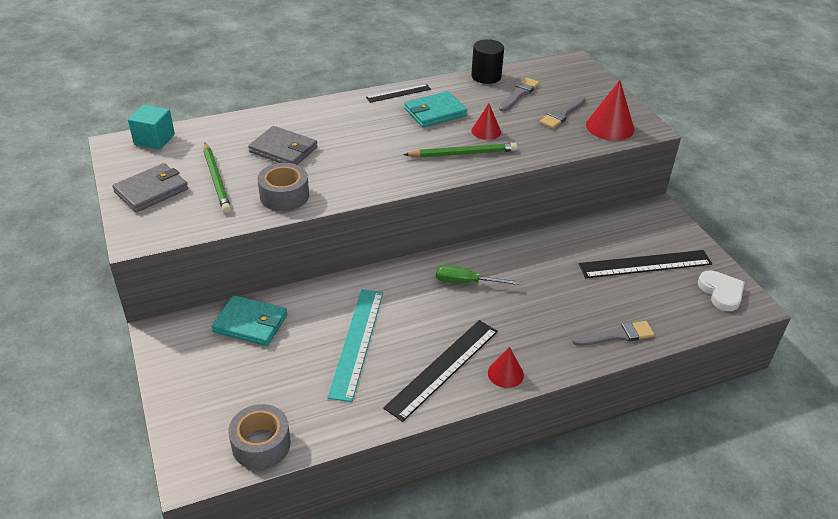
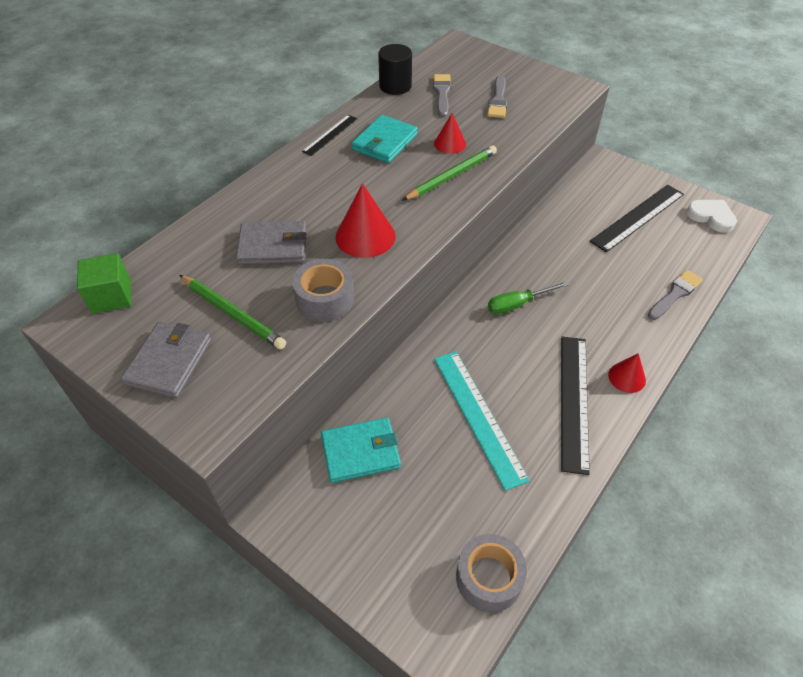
camera: 30 degrees left, 10 degrees up
(154, 139) = (111, 296): turquoise cube -> green cube
(610, 127) = (548, 98): red cone -> red cone (365, 236)

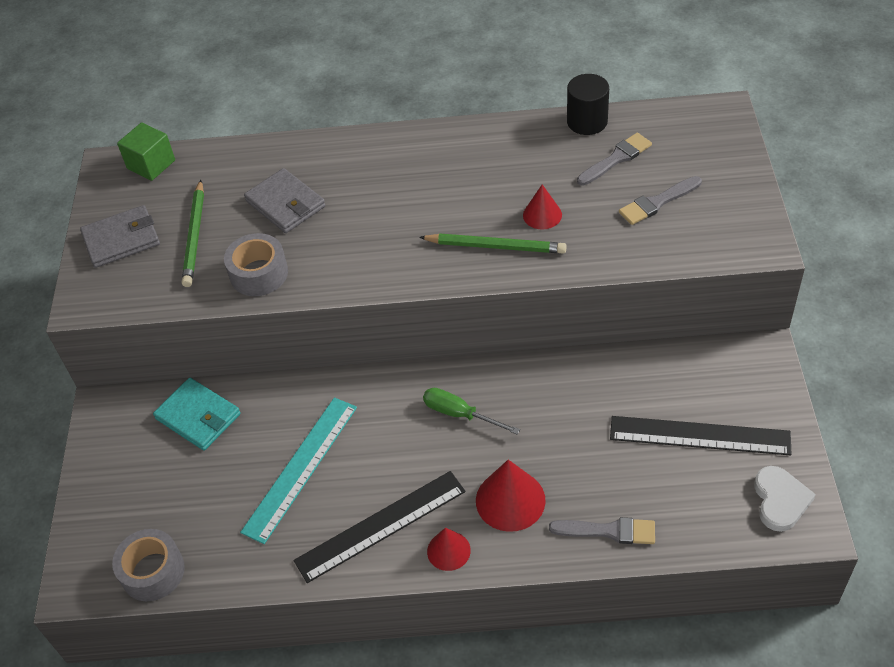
camera: 55 degrees right, 0 degrees up
(330, 135) = (460, 134): black ruler -> none
(365, 236) = (353, 247): red cone -> red cone (510, 500)
(384, 142) = (492, 173): turquoise wallet -> none

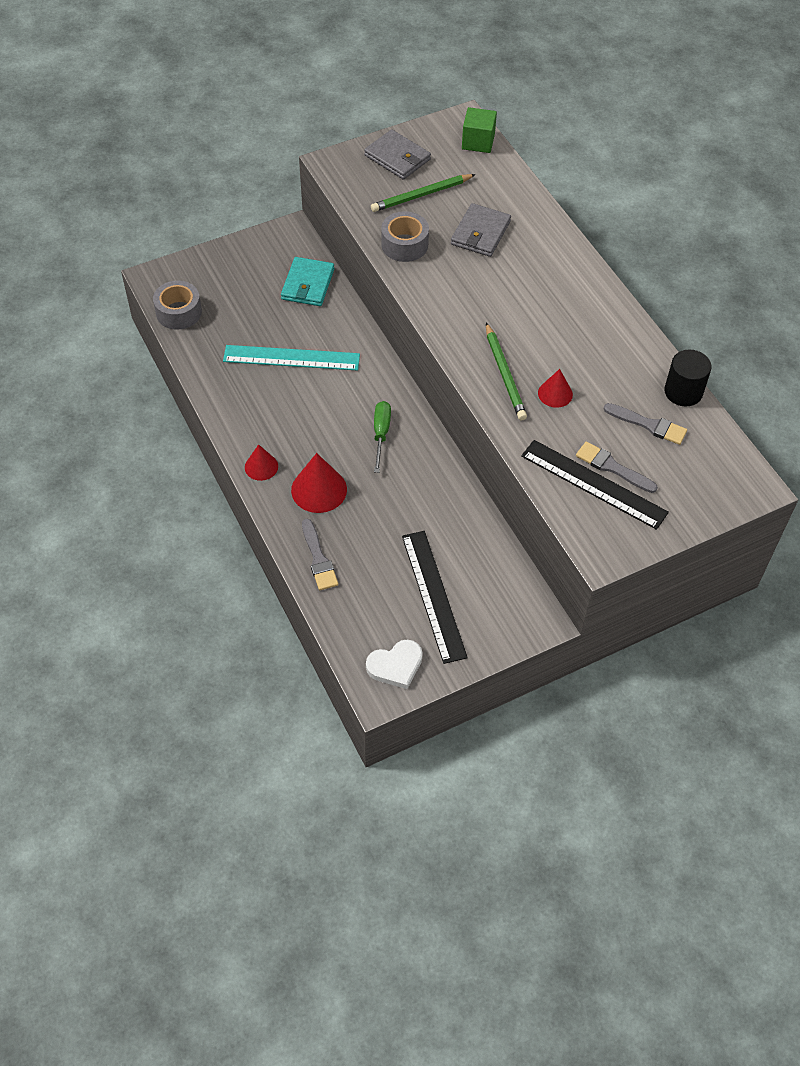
camera: 60 degrees right, 5 degrees up
(380, 525) = (265, 420): black ruler -> black ruler (593, 484)

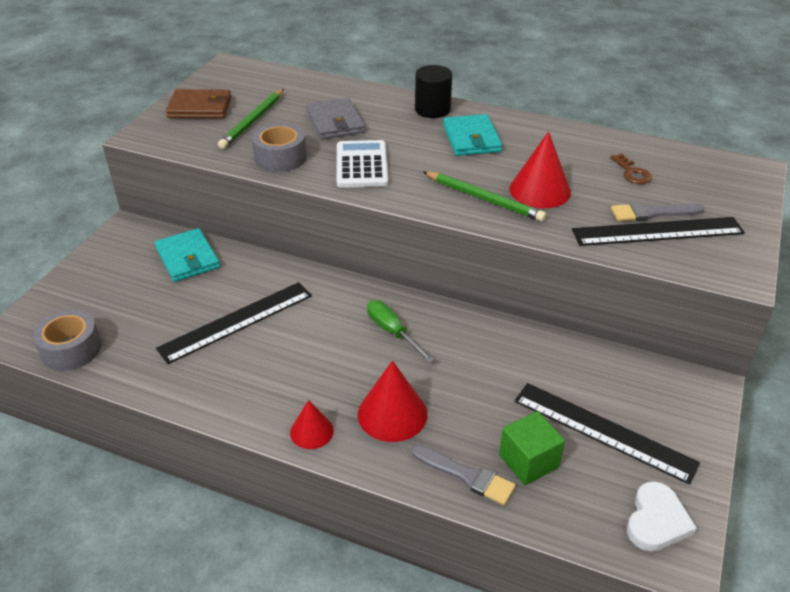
camera: 40 degrees left, 15 degrees down
(291, 358) = (236, 321): turquoise ruler -> black ruler
(397, 157) = (200, 108): grey wallet -> brown wallet
(453, 288) = (361, 165): none -> white calculator
(478, 142) = (257, 72): green cube -> green cube (528, 461)
(555, 393) = (540, 190): red cone -> red cone, size x1.64
(565, 313) = (471, 139): none -> turquoise wallet
(648, 425) = (632, 173): grey brush -> brown key
(683, 392) = (621, 141): black cylinder -> black cylinder (432, 109)

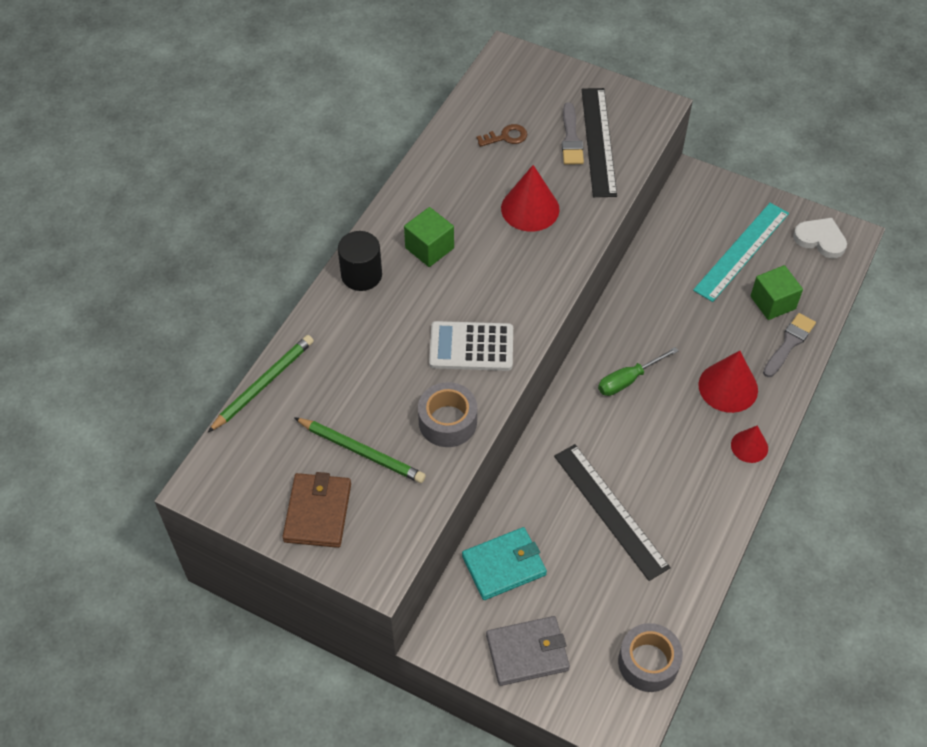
camera: 85 degrees left, 15 degrees up
(335, 122) = (376, 368): grey wallet -> grey wallet (527, 652)
(471, 139) = (429, 248): turquoise wallet -> green cube
(484, 199) = (541, 252): green pencil -> green pencil (263, 384)
(603, 431) = (741, 251): black ruler -> turquoise ruler

